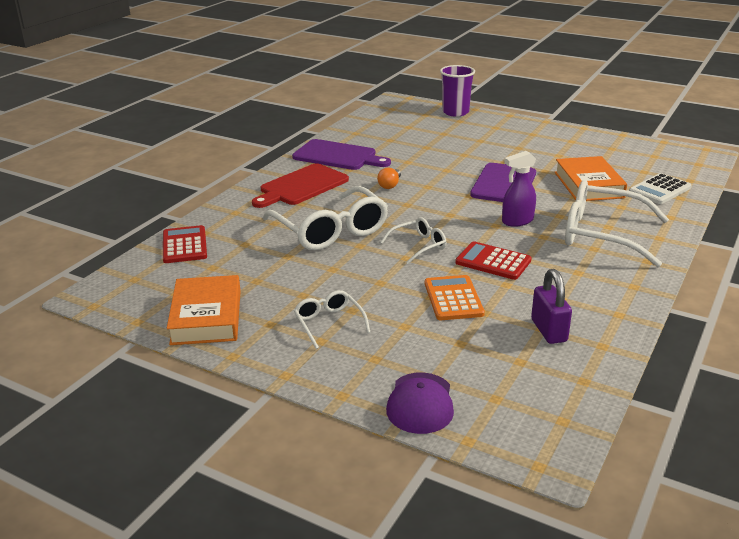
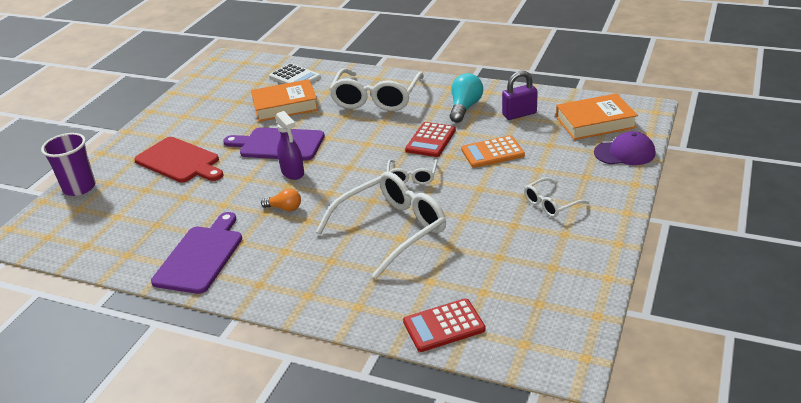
camera: 95 degrees left, 5 degrees up
(207, 317) = (570, 272): orange book -> orange book (595, 122)
(301, 186) = (287, 269): red cutting board -> red cutting board (180, 161)
(418, 246) = (412, 177): white glasses -> white glasses turned 135 degrees counterclockwise
(517, 221) = (358, 134): purple spray bottle -> purple spray bottle (293, 173)
(572, 291) = (465, 108): none -> turquoise light bulb

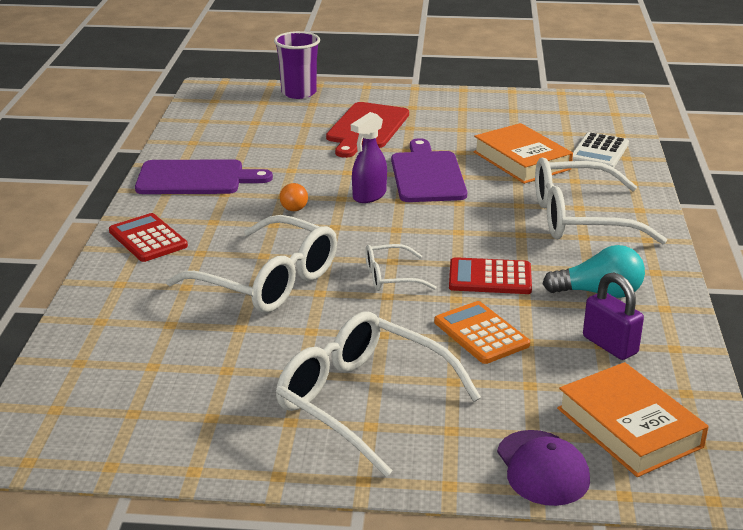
camera: 70 degrees right, 5 degrees down
(444, 326) = (88, 345): red calculator -> red calculator (148, 239)
(551, 204) = (363, 401): white glasses -> white glasses, size x1.99

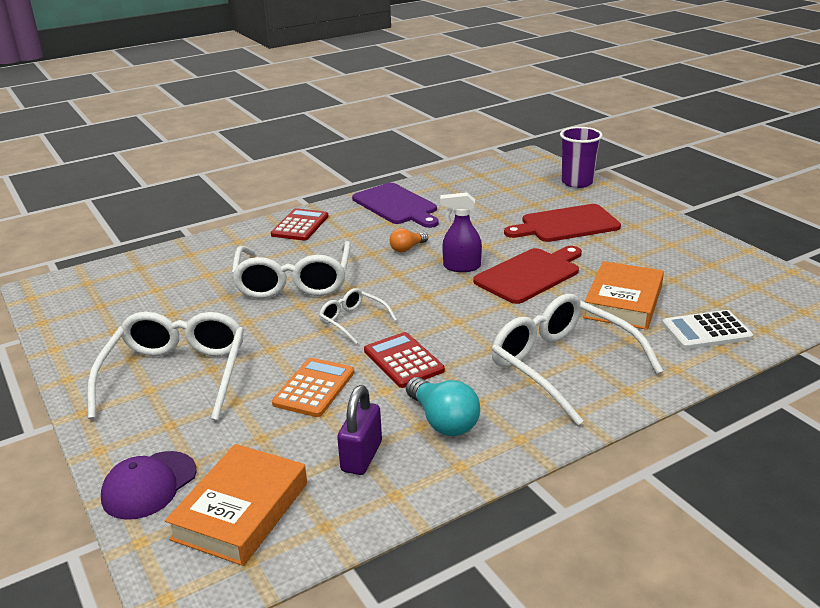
camera: 55 degrees right, 0 degrees up
(427, 175) = (530, 274): purple cutting board -> red cutting board

